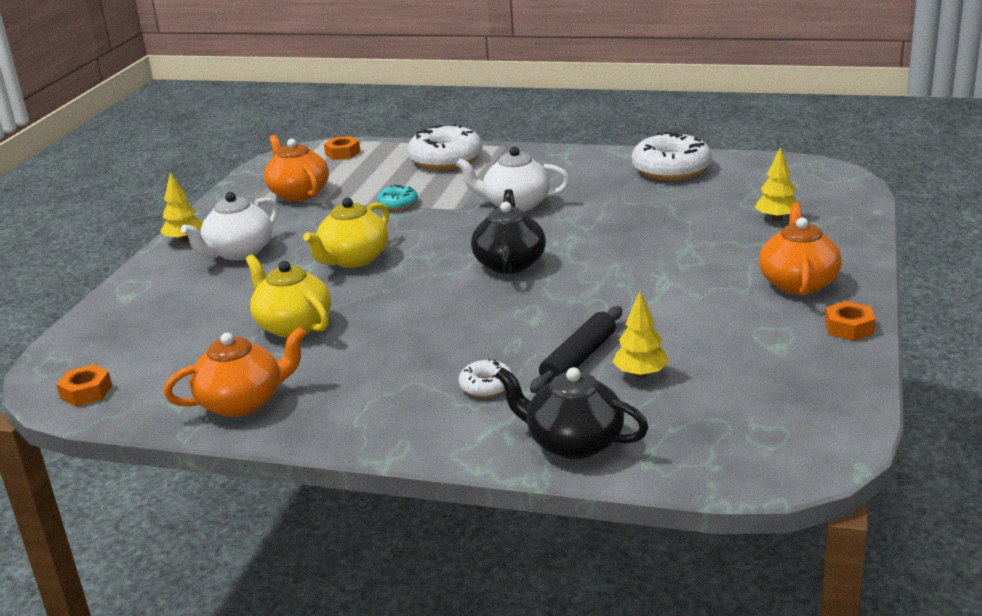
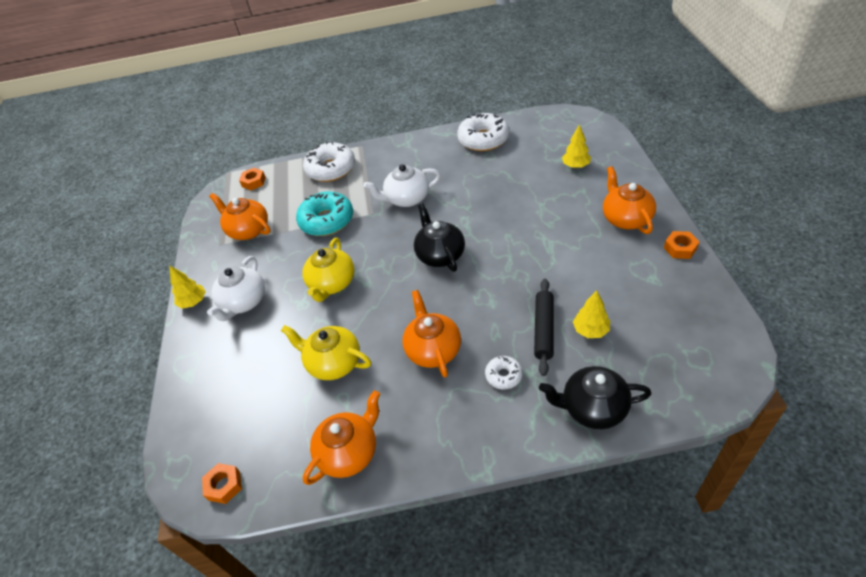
camera: 20 degrees left, 20 degrees up
(398, 204) = (327, 221): turquoise donut -> turquoise donut, size x1.99
(421, 343) = (433, 349): none -> orange teapot

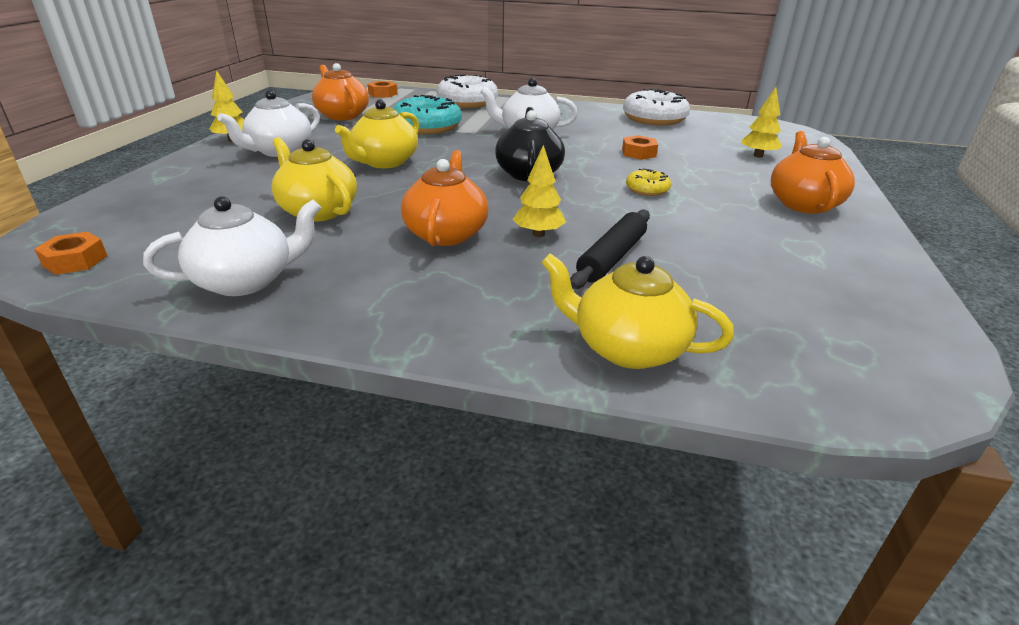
camera: 15 degrees right, 15 degrees down
(349, 452) = (246, 281): orange teapot -> white teapot
(503, 376) = (517, 279): white donut -> none
(526, 242) = (647, 189): none -> yellow donut
(590, 330) = (681, 276): yellow tree -> yellow tree (538, 234)
(592, 408) = (627, 348): black teapot -> yellow teapot
(680, 248) = (875, 244): orange nut -> orange nut (638, 153)

